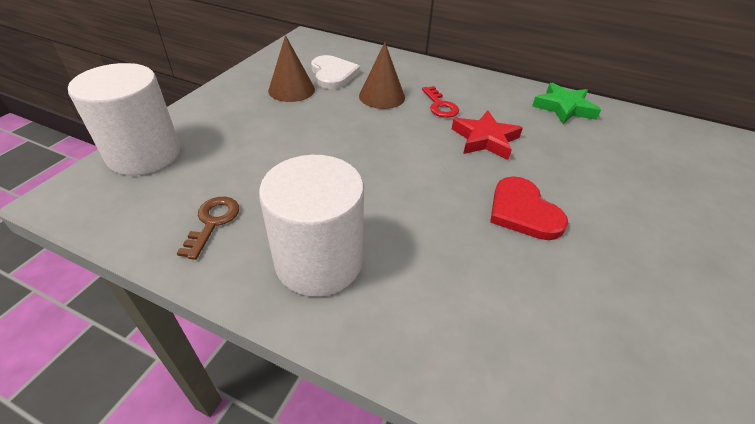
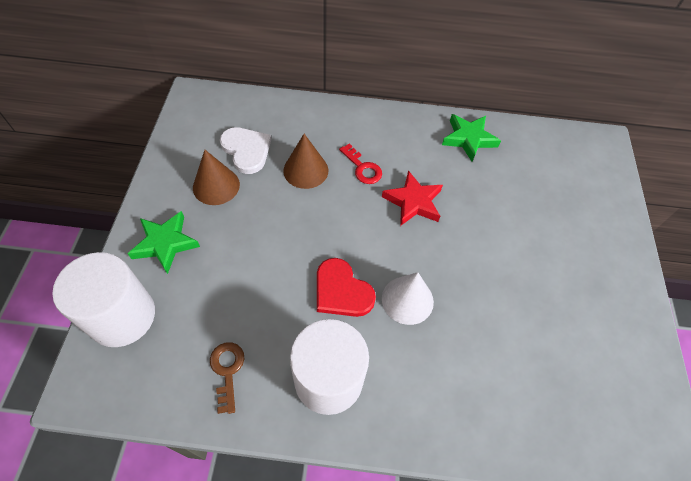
camera: 20 degrees left, 15 degrees up
(220, 116) = (165, 243): none -> green star
(447, 215) = (407, 300): none -> white cone
(523, 211) = (462, 277): red heart -> red heart (341, 291)

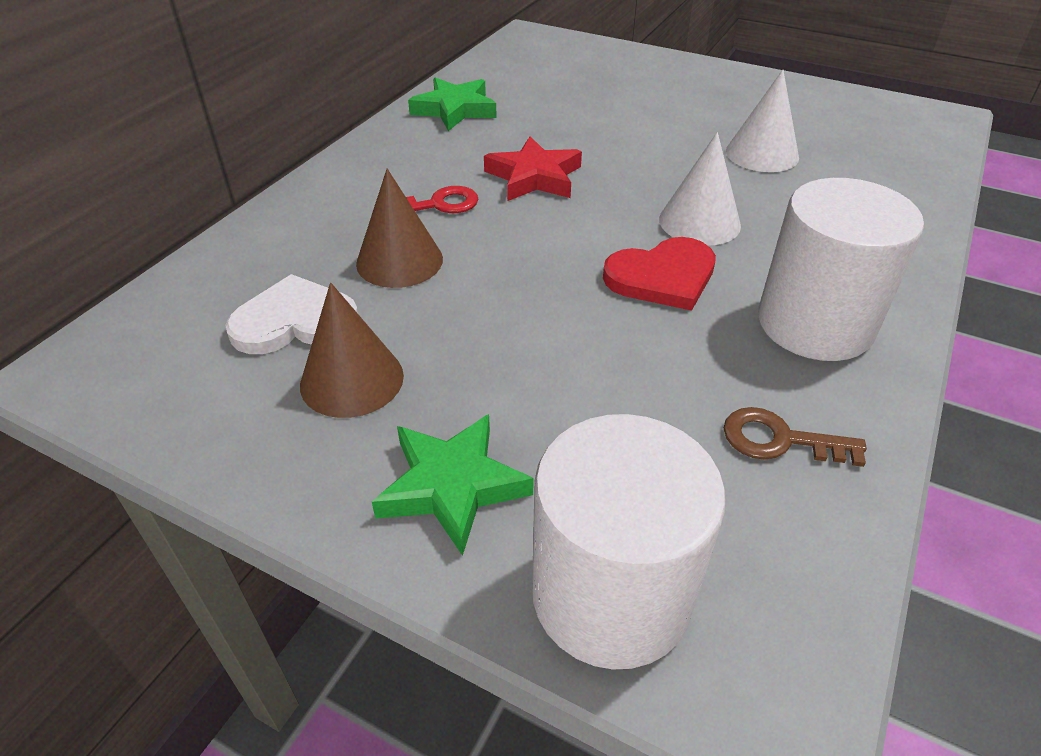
camera: 65 degrees left, 15 degrees down
(516, 324) = (762, 154): none -> white cone

